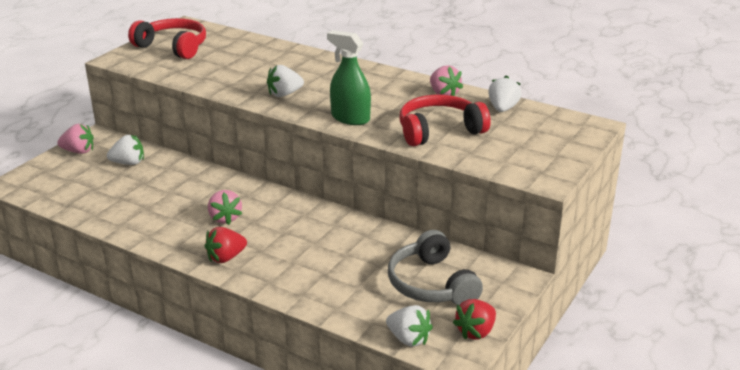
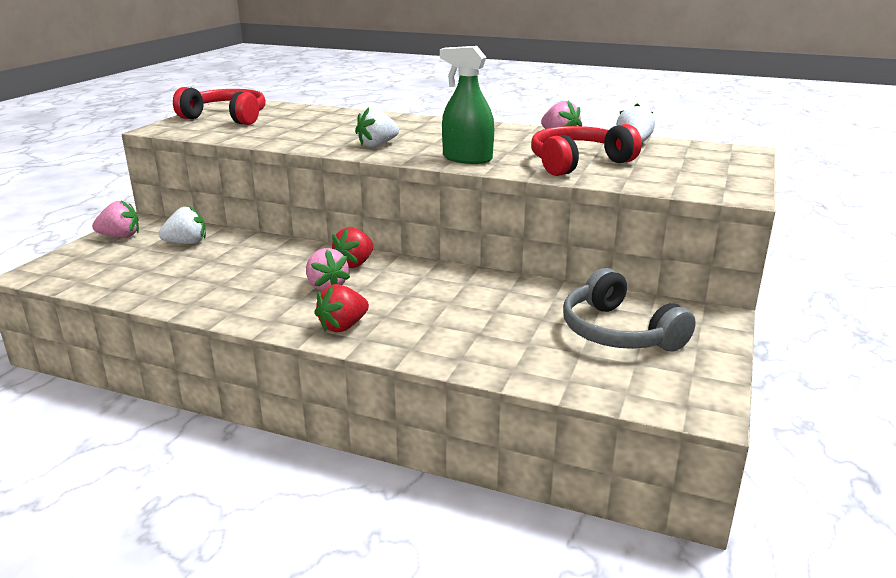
camera: 10 degrees left, 5 degrees down
(408, 339) = (627, 395): white strawberry -> none
(476, 332) = (707, 378): red strawberry -> red strawberry (354, 264)

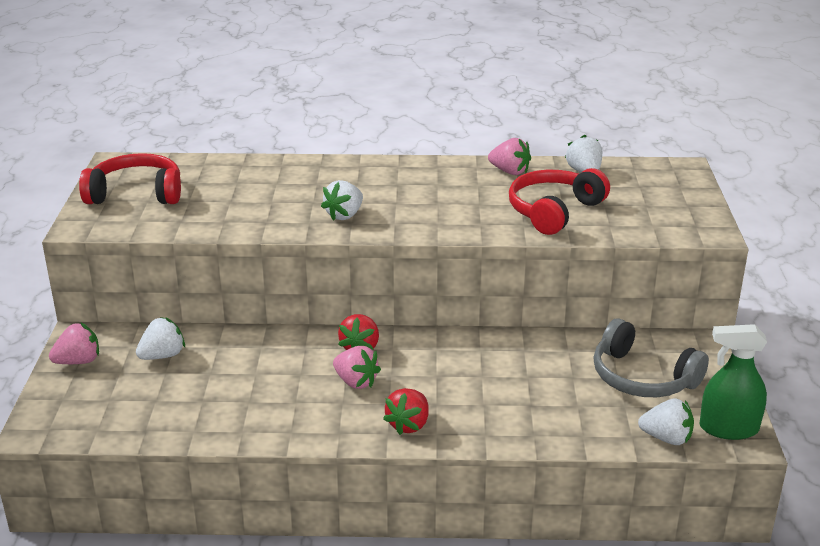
camera: 20 degrees left, 5 degrees up
(467, 159) = (449, 223): green spray bottle -> green spray bottle (728, 428)
(608, 390) = (666, 438): none -> white strawberry

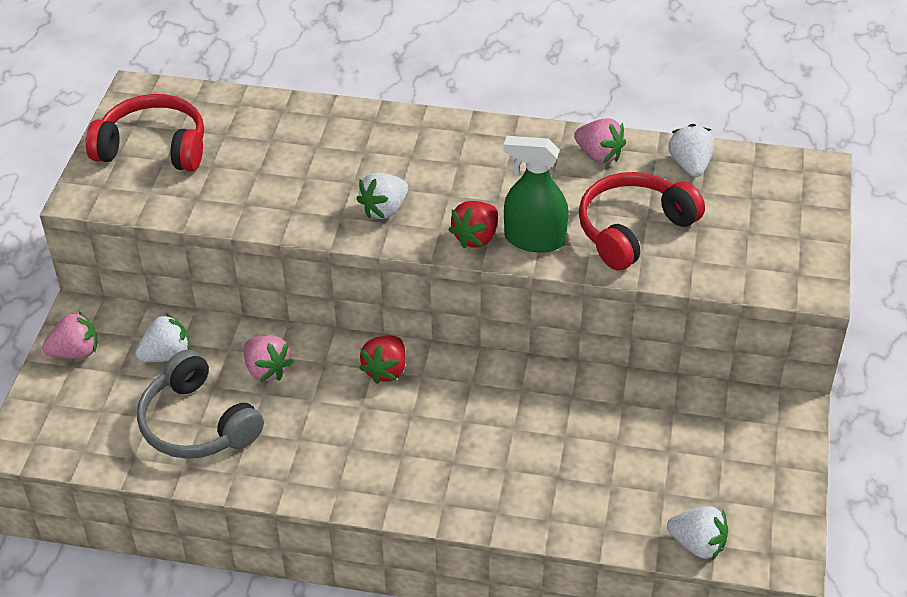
camera: 10 degrees right, 15 degrees up
(356, 382) = (370, 419): pink strawberry -> pink strawberry (267, 370)
(408, 425) = (415, 488): red strawberry -> red strawberry (476, 237)
(642, 377) = (696, 454): grey headphones -> grey headphones (197, 424)
(728, 428) = (773, 540): green spray bottle -> green spray bottle (534, 239)

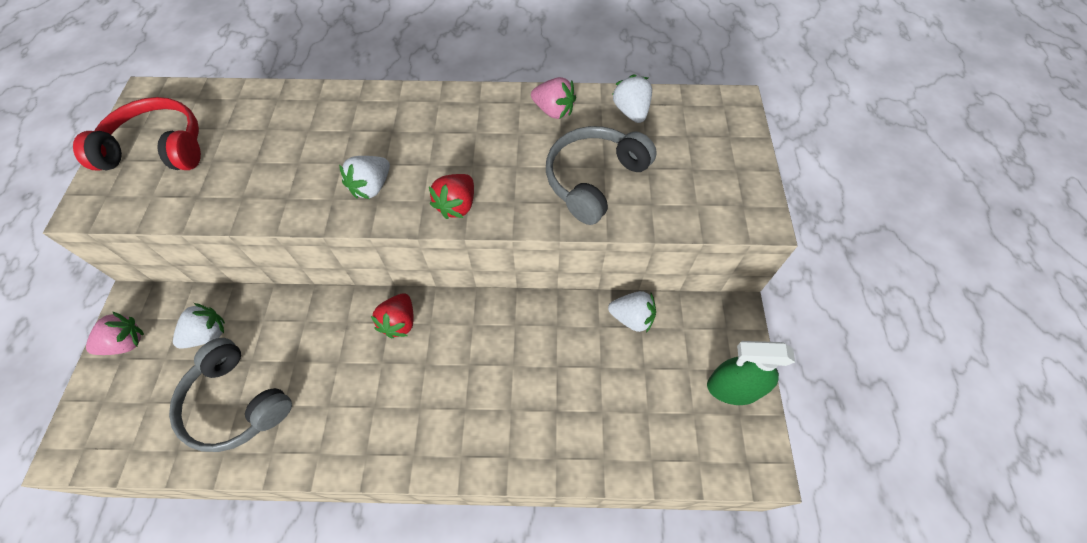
camera: 10 degrees left, 15 degrees up
(267, 370) = (297, 337): pink strawberry -> none
(534, 239) = (509, 201): green spray bottle -> green spray bottle (733, 388)
(633, 229) = (594, 179): red headphones -> grey headphones
(697, 544) = (685, 464): white strawberry -> white strawberry (631, 318)

